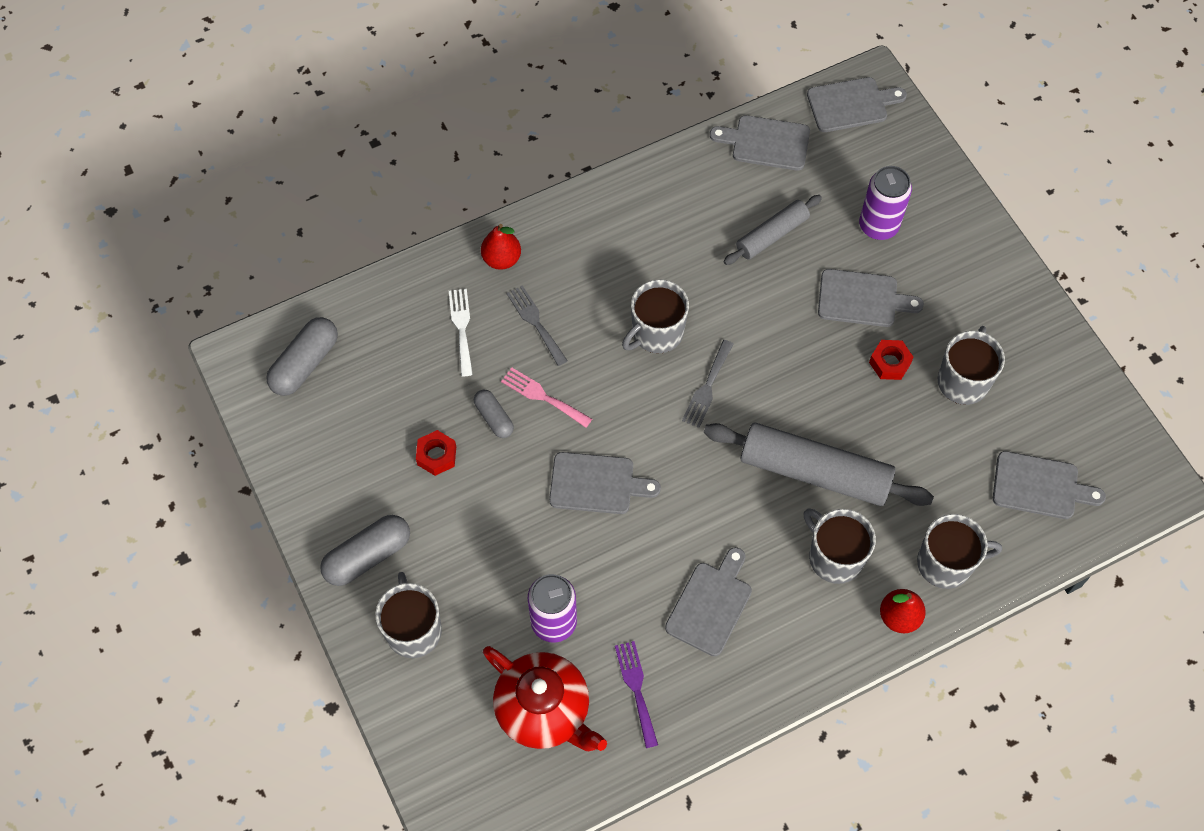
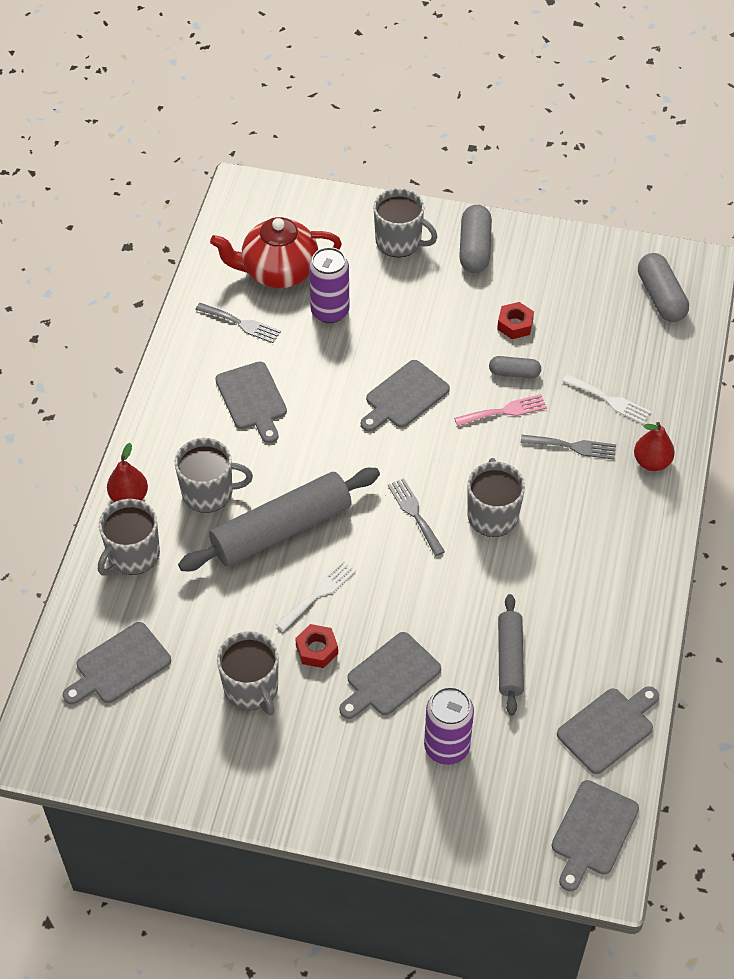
camera: 130 degrees right, 10 degrees down
(636, 689) = (241, 324): purple fork -> grey fork
(843, 399) = (318, 593): none -> white fork

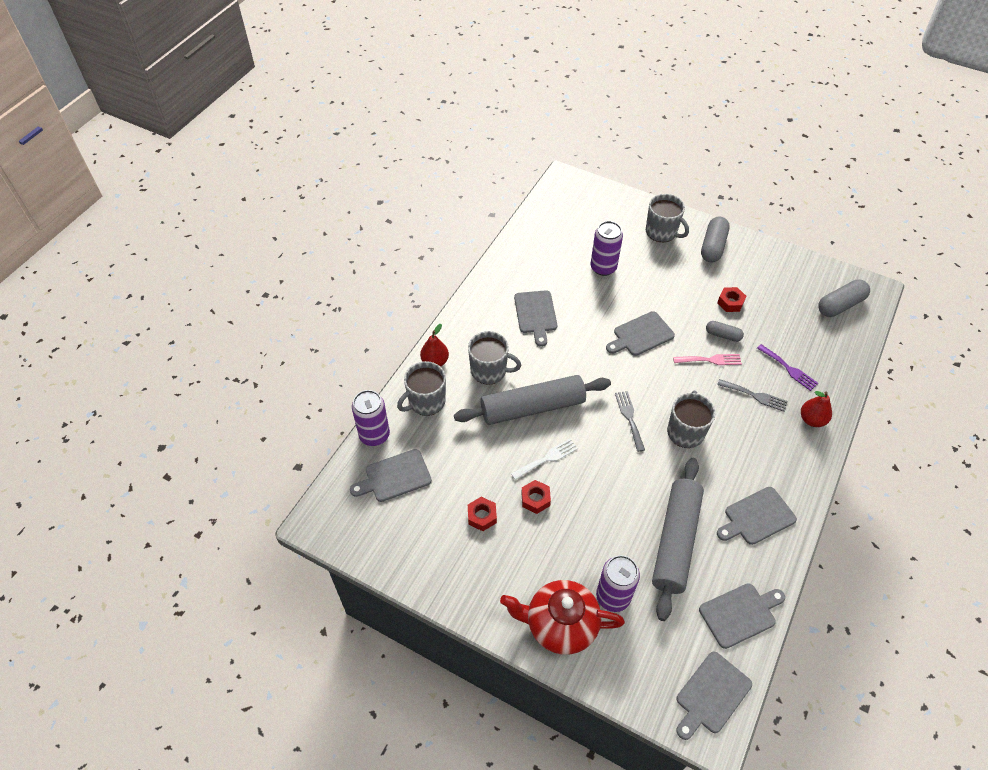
camera: 15 degrees right, 0 degrees up
(74, 617) = (374, 435): none -> purple can
(241, 324) = (541, 263): grey fork -> none
(251, 688) = (482, 516): grey mug -> red nut
(278, 271) = (575, 235): red teapot -> red teapot (560, 625)
(390, 677) = (583, 532): grey cutting board -> grey cutting board (757, 517)
(509, 659) = (675, 541): grey rolling pin -> grey rolling pin, size x1.74
(609, 400) = (789, 369): white fork -> purple fork
(661, 297) = (840, 305): grey capsule -> grey capsule turned 60 degrees clockwise

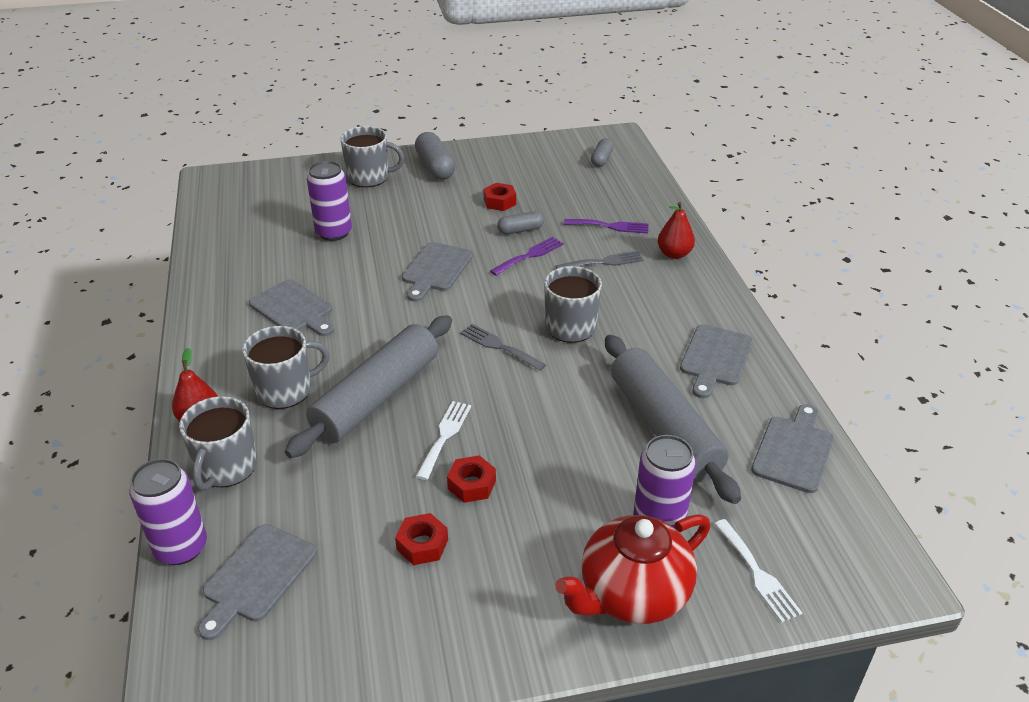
camera: 40 degrees left, 15 degrees down
(638, 667) = (758, 573): none -> white fork
(710, 360) = (529, 255): pink fork -> purple fork
(711, 695) = (852, 544): grey cutting board -> none
(840, 305) = (601, 159): grey capsule -> grey capsule, size x0.61

